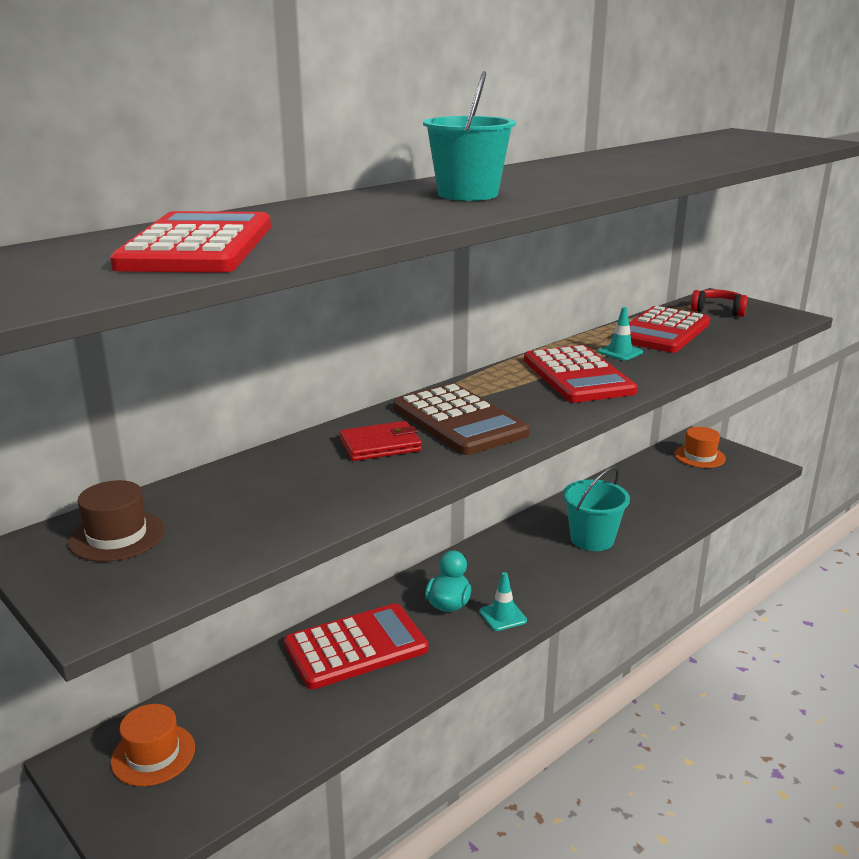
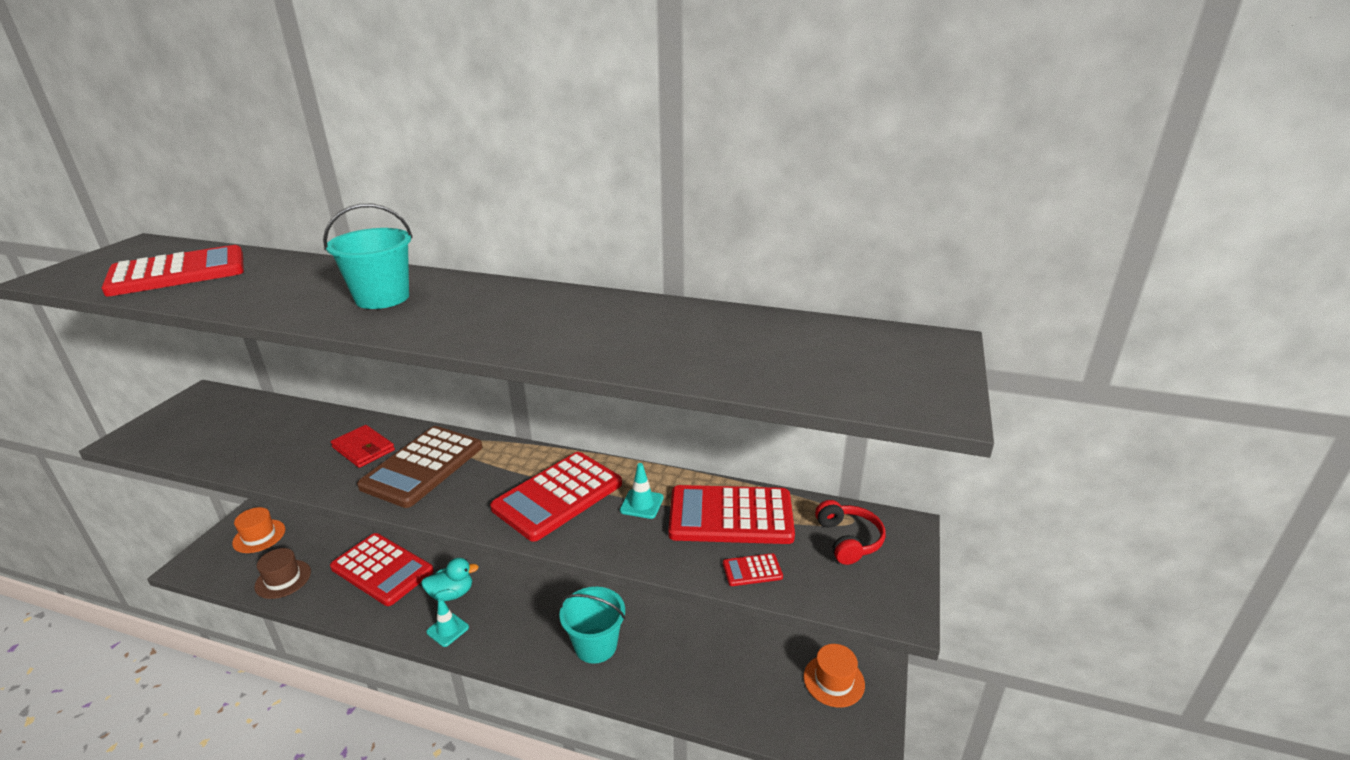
camera: 60 degrees right, 5 degrees up
(117, 536) = (214, 411): brown hat -> brown hat (283, 579)
(730, 339) = (752, 570): none -> red calculator

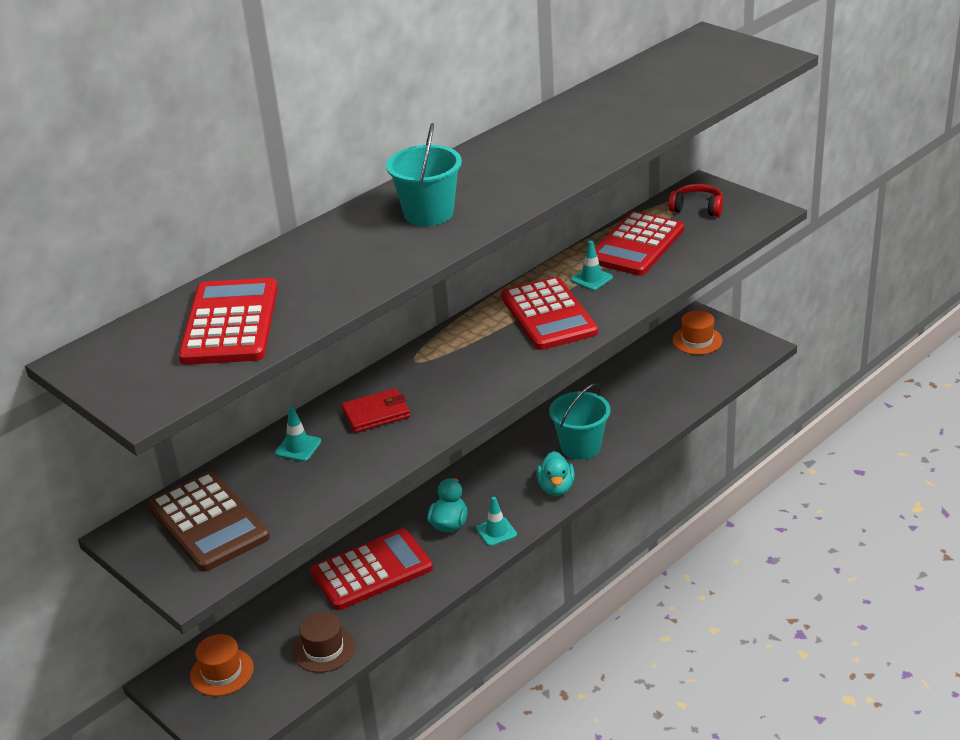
camera: 60 degrees left, 5 degrees up
(311, 427) = (298, 447): none -> turquoise traffic cone
(423, 467) = (441, 380): brown calculator -> brown calculator (208, 522)
(524, 650) = (556, 488): none -> turquoise duck
(752, 570) = (699, 251): red calculator -> none

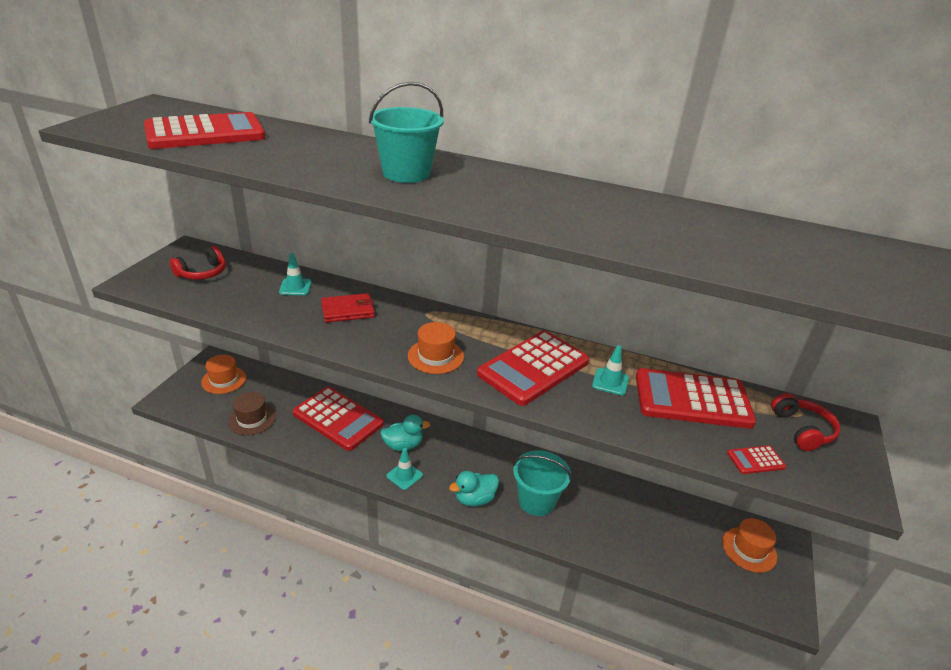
camera: 60 degrees right, 0 degrees up
(208, 522) = (202, 273): brown calculator -> red headphones
(376, 414) = (348, 310): red wallet -> red wallet turned 60 degrees counterclockwise
(496, 368) = (435, 356): none -> orange hat
(718, 241) = (755, 460): none -> red calculator

